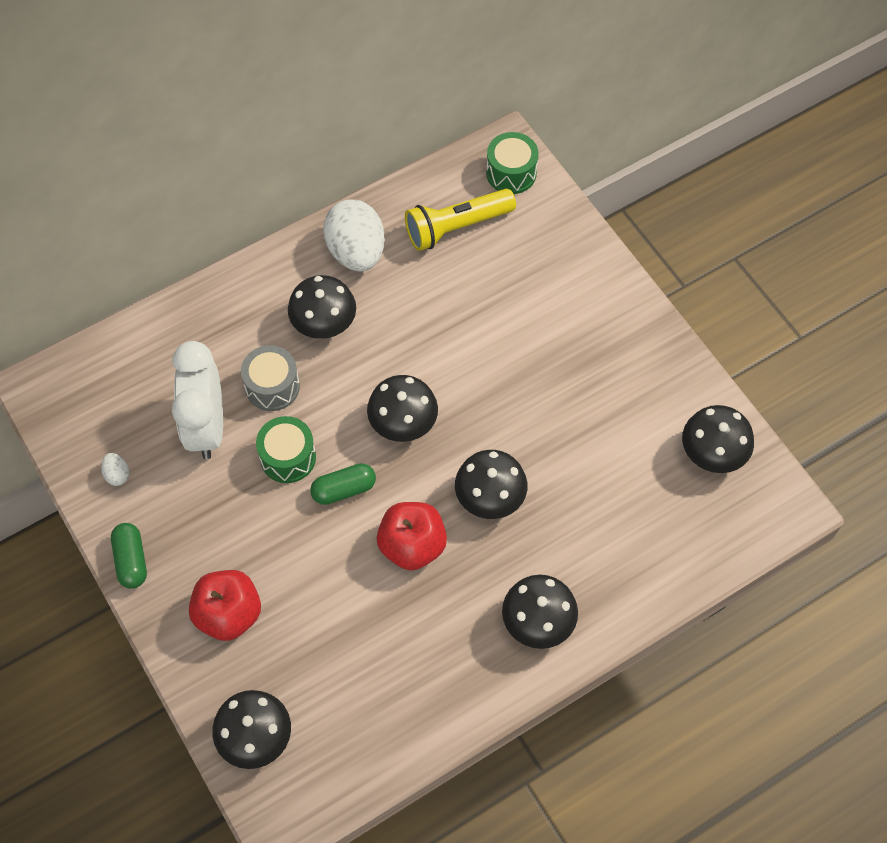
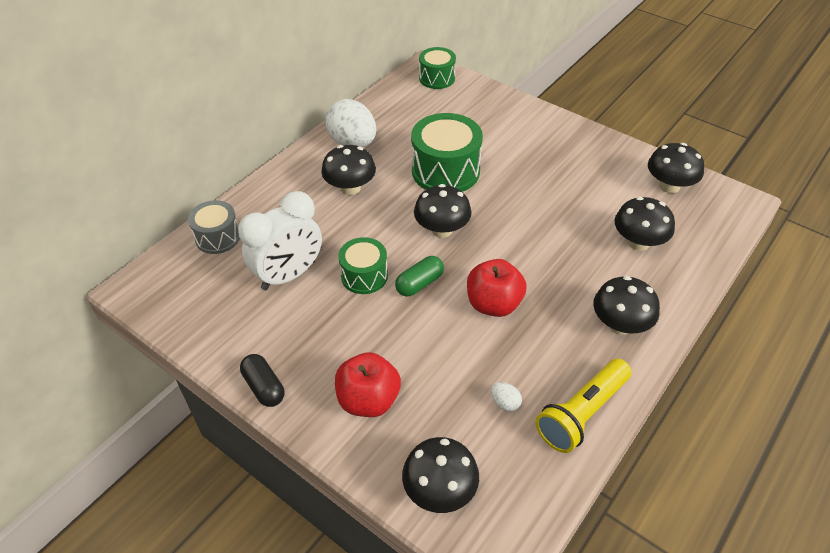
camera: 20 degrees left, 15 degrees down
(117, 474) = (226, 328): white egg -> white egg (505, 403)
(131, 560) = (264, 387): green capsule -> black capsule
(207, 427) = (289, 275): white clock -> white clock turned 105 degrees counterclockwise
(272, 386) = (329, 235): grey drum -> grey drum (218, 237)
(448, 336) = (445, 171): none -> green drum
(457, 227) = (416, 113): yellow flashlight -> yellow flashlight (582, 413)
(490, 497) = (533, 256): black mushroom -> black mushroom (638, 242)

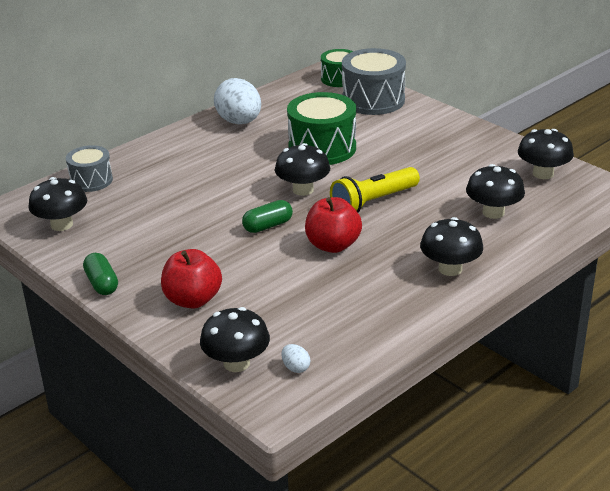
camera: 10 degrees right, 15 degrees down
(264, 387) = (102, 283): black capsule -> green capsule
(289, 275) = (148, 211): white clock -> none
(350, 188) = (226, 154): black mushroom -> black mushroom (62, 225)
(364, 276) = (217, 217): green drum -> none
(478, 103) = (373, 100): none -> grey drum
(505, 403) = (317, 312): white egg -> white egg (295, 368)
(582, 413) = (388, 325): yellow flashlight -> yellow flashlight (373, 202)

